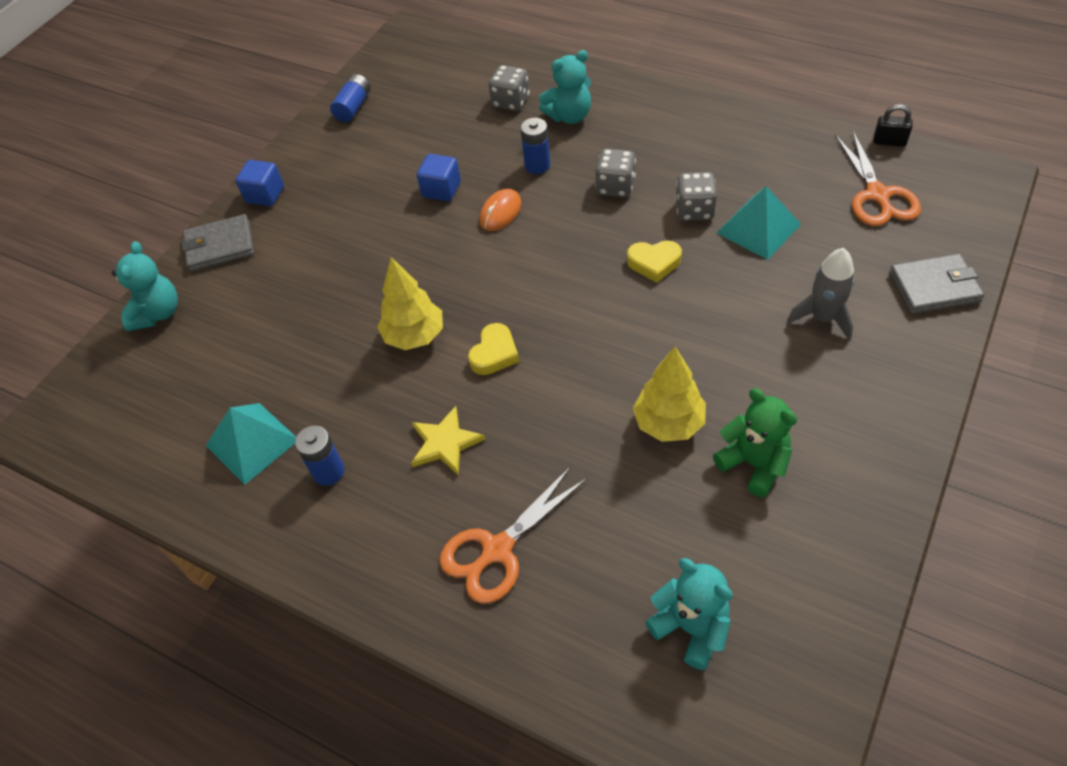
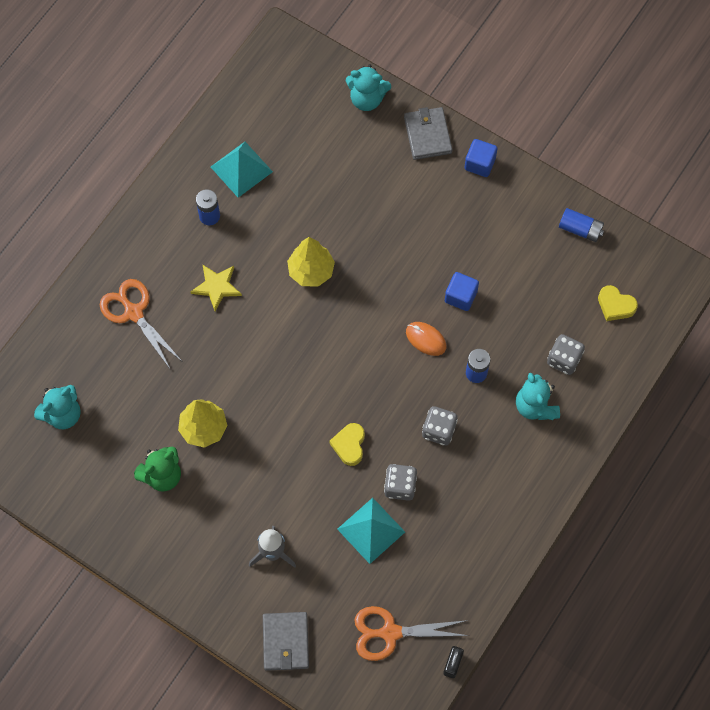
camera: 90 degrees right, 15 degrees up
(494, 354) = (284, 323): yellow heart -> yellow heart (615, 305)

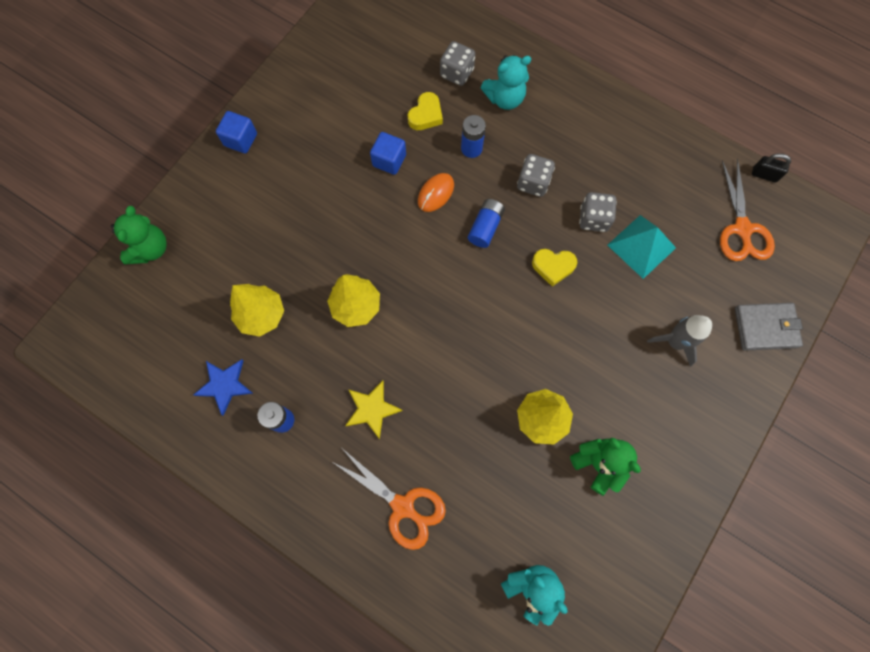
camera: 90 degrees left, 5 degrees up
(134, 313) = (402, 506): orange scissors -> orange scissors turned 105 degrees counterclockwise
(241, 169) = (224, 385): turquoise pyramid -> blue star
(303, 194) = (261, 315): none -> yellow tree
(367, 99) = (150, 249): turquoise teddy bear -> green teddy bear
(427, 135) = (202, 188): grey wallet -> none
(580, 229) = (320, 54): blue battery -> blue battery (485, 227)
(615, 305) = (401, 29): yellow heart -> yellow heart (426, 115)

